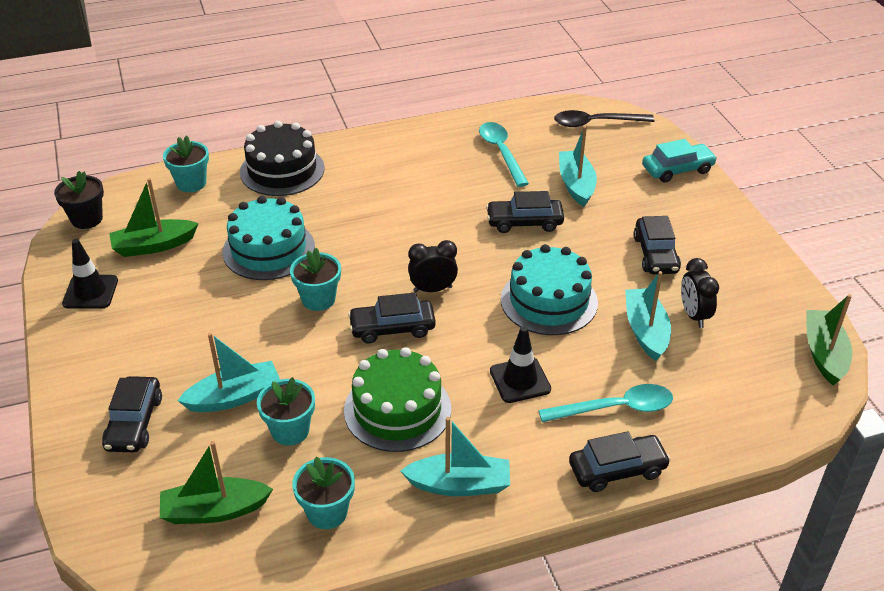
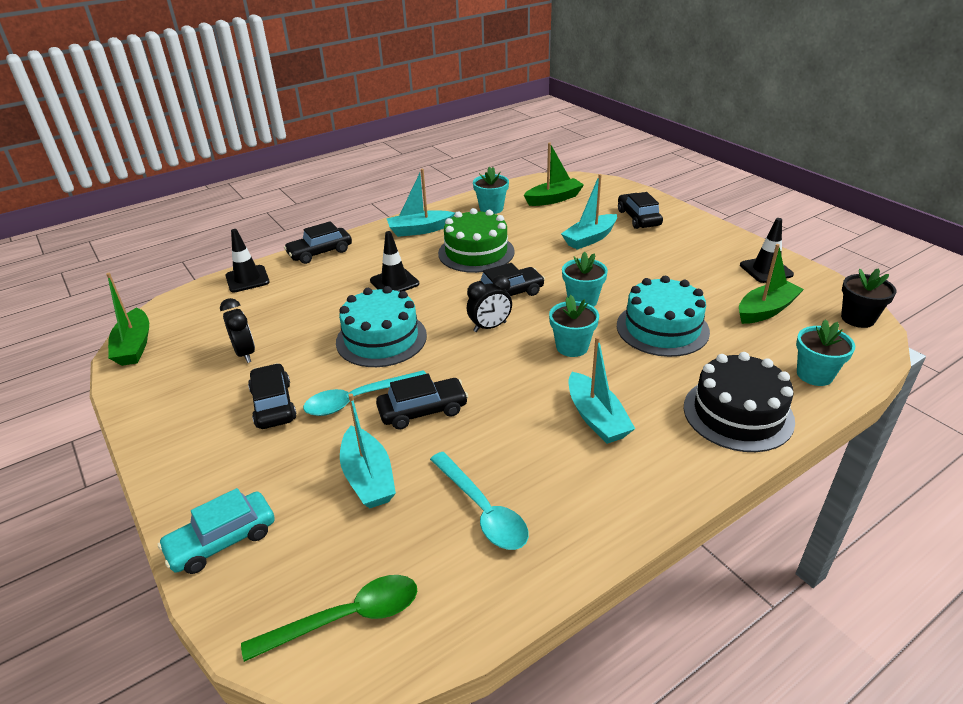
camera: 165 degrees right, 5 degrees down
(290, 431) = (539, 232): turquoise flower pot -> turquoise flower pot (572, 347)
(596, 123) = (346, 618): black spoon -> green spoon
(615, 408) = (320, 280): turquoise spoon -> turquoise spoon (358, 399)
(646, 331) = (292, 333): turquoise boat -> turquoise boat (596, 418)
(717, 436) = (247, 279): none -> black traffic cone

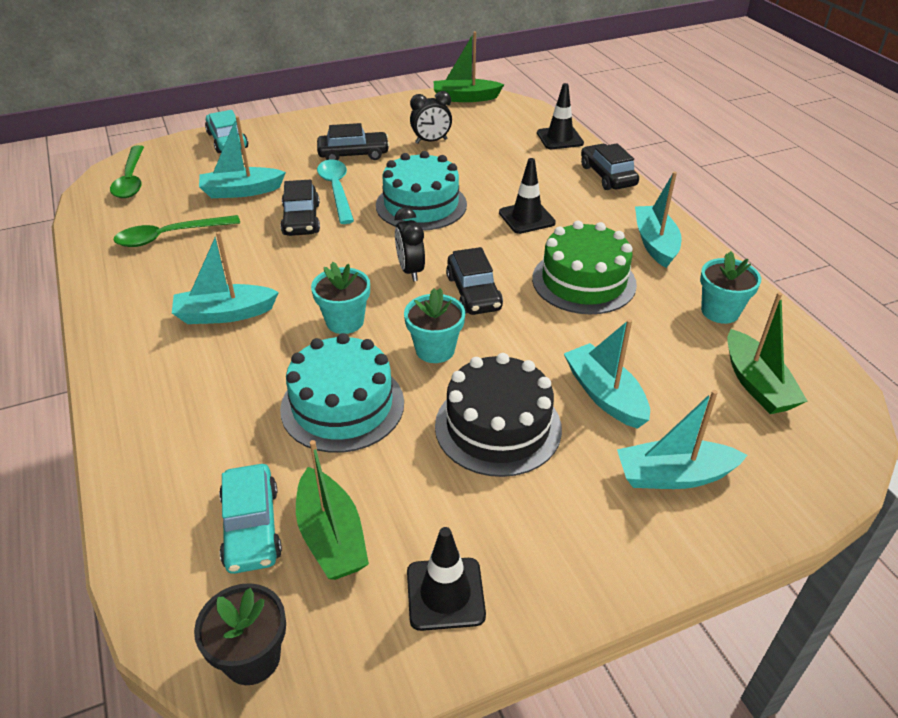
camera: 100 degrees right, 5 degrees up
(482, 510) = (170, 236): turquoise spoon -> green spoon
(638, 218) = (674, 475): black car -> turquoise boat
(738, 414) = (159, 418): black cake -> black cake (498, 427)
(787, 340) = (251, 527): none -> turquoise car
(814, 374) = (170, 523): turquoise flower pot -> none

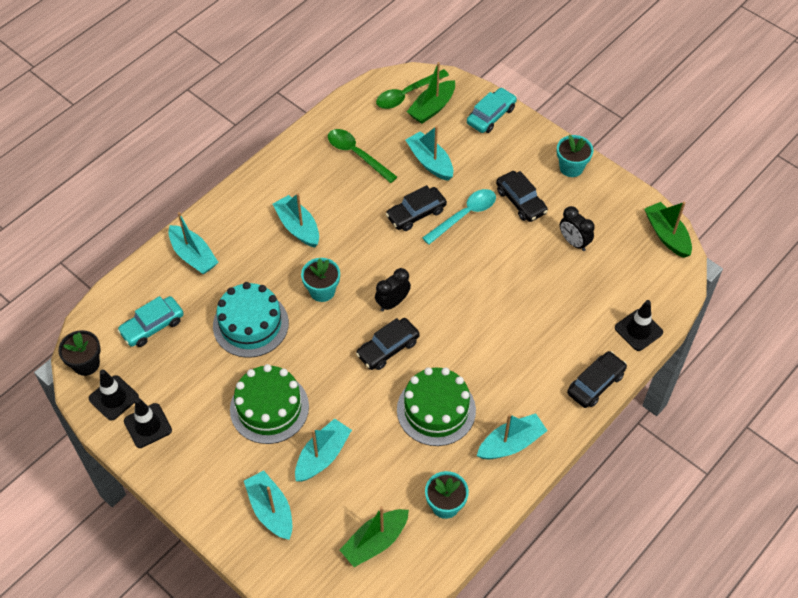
camera: 65 degrees right, 15 degrees up
(165, 434) = (193, 256): none -> turquoise boat
(331, 536) = (161, 362): green boat -> green boat (432, 108)
(421, 205) = (476, 275): turquoise cake -> none
(435, 350) = (320, 350): turquoise flower pot -> turquoise flower pot (571, 167)
(498, 427) = (269, 408): black cake -> green cake
(526, 218) = (497, 348): black traffic cone -> black traffic cone (113, 398)

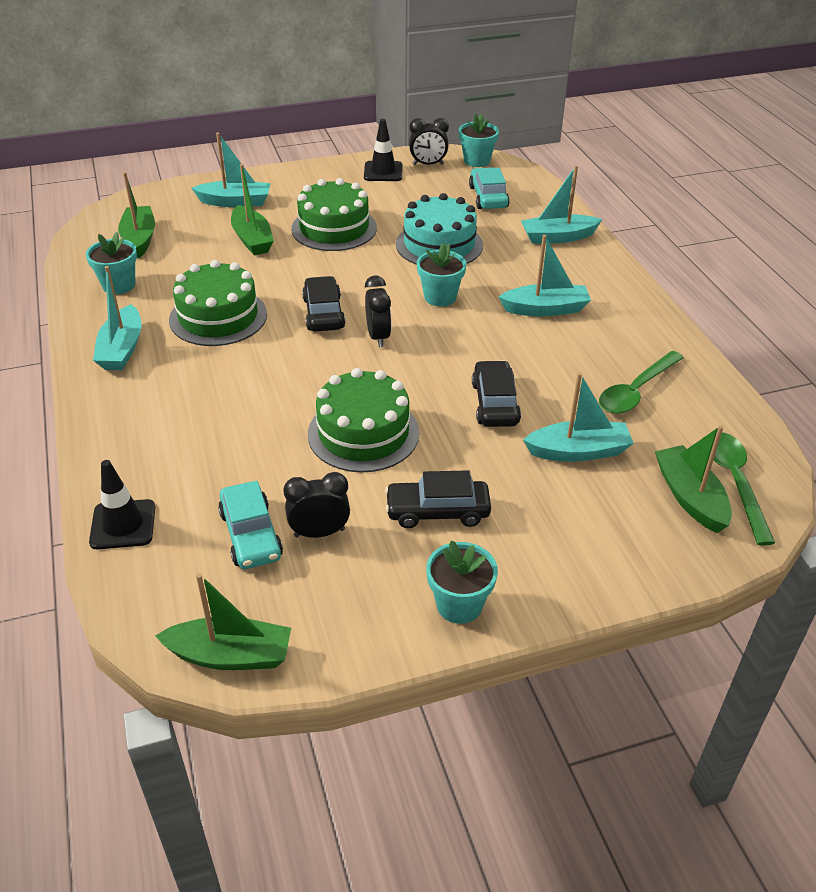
camera: 120 degrees right, 15 degrees down
(86, 364) = (477, 161): black flower pot -> turquoise flower pot
(113, 398) = (428, 164): black traffic cone -> black clock
(322, 456) = (252, 239): turquoise boat -> green boat
(357, 154) = (636, 391): green spoon -> green spoon turned 150 degrees clockwise
(464, 215) = (457, 444): turquoise spoon -> none
(488, 262) = (363, 433): none -> green cake
(491, 116) = (636, 559): turquoise car -> turquoise car (251, 535)
(595, 384) = (104, 444): black car -> none

